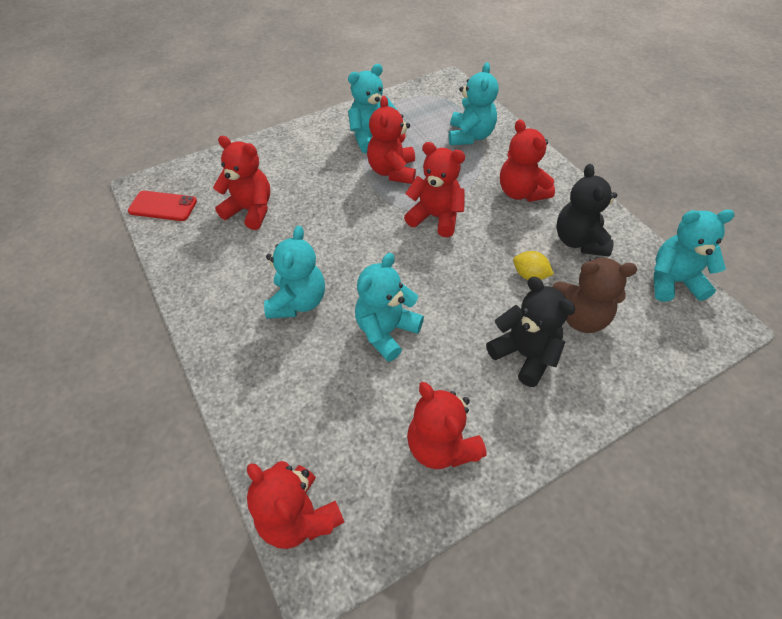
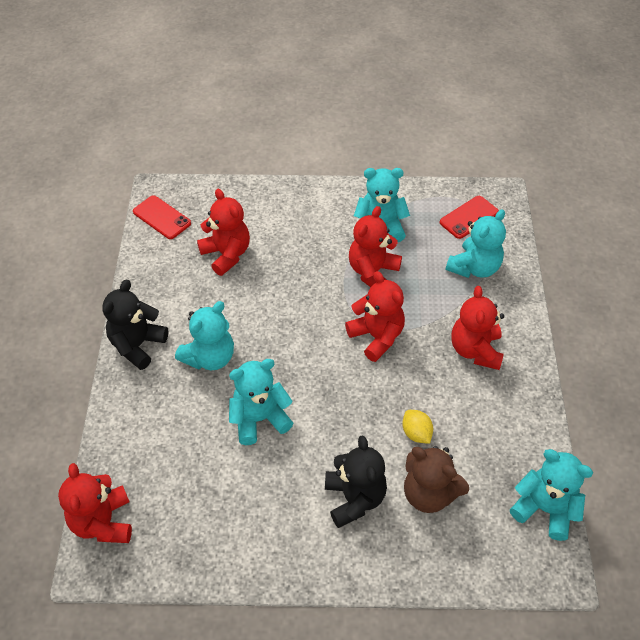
camera: 30 degrees right, 0 degrees up
(436, 104) = (469, 217): none -> red phone
(441, 446) = (234, 531): red teddy bear -> none
(579, 241) = (489, 425): black teddy bear -> black teddy bear (137, 345)

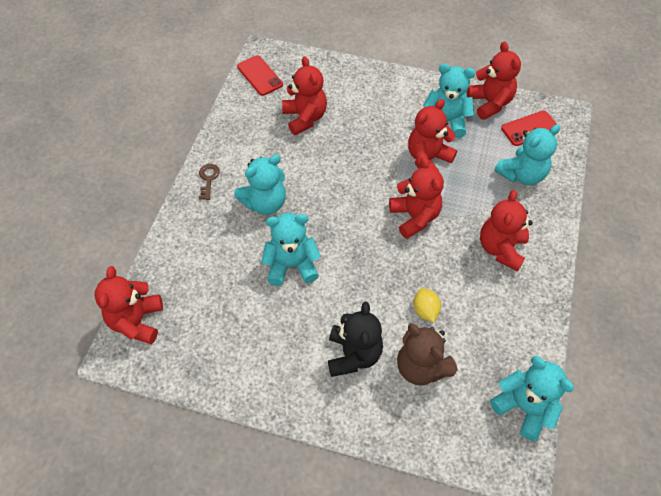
camera: 15 degrees right, 5 degrees up
(137, 345) = (208, 179): black teddy bear -> brown key
(420, 199) = (489, 103): none -> red teddy bear

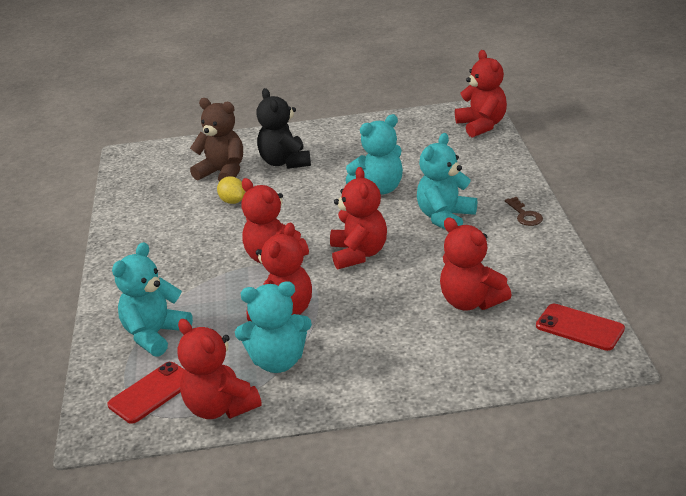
camera: 160 degrees right, 25 degrees down
(501, 248) = (168, 262): red teddy bear -> red teddy bear (358, 254)
(524, 407) = (128, 179): turquoise teddy bear -> none

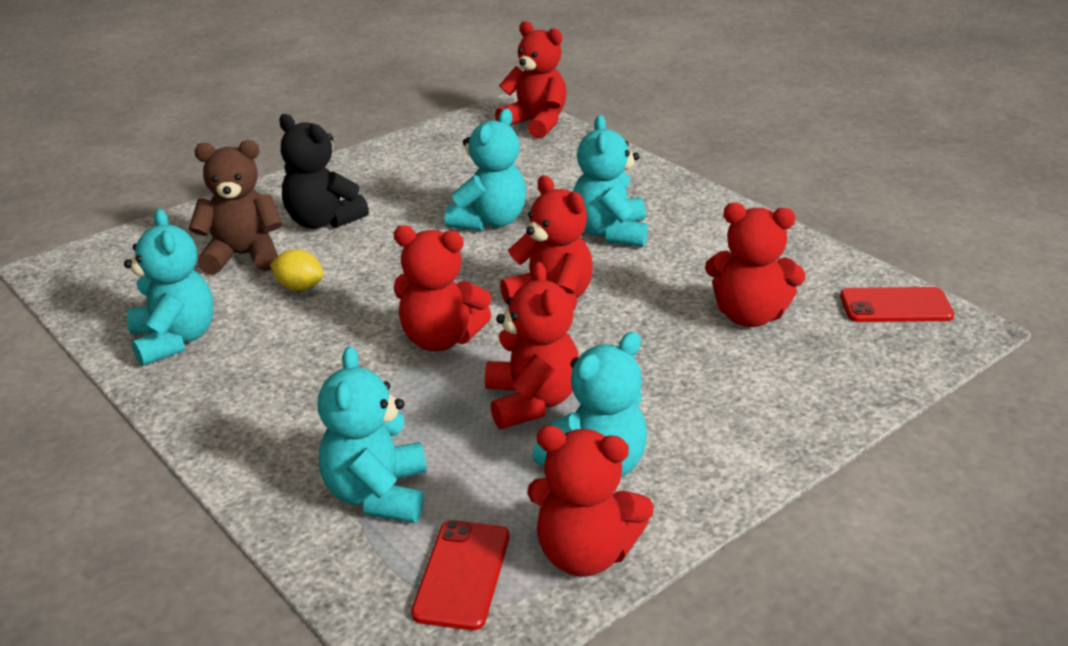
camera: 35 degrees left, 0 degrees up
(144, 214) = (174, 340): none -> turquoise teddy bear
(524, 215) = (697, 206): brown key -> none

